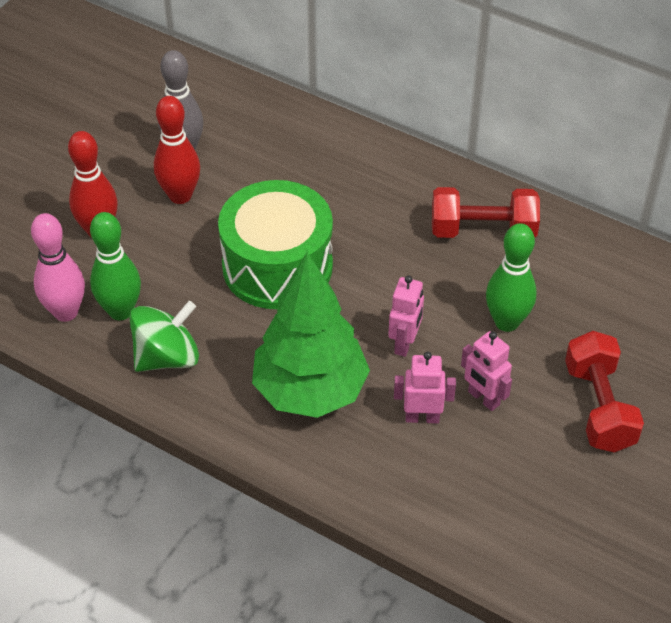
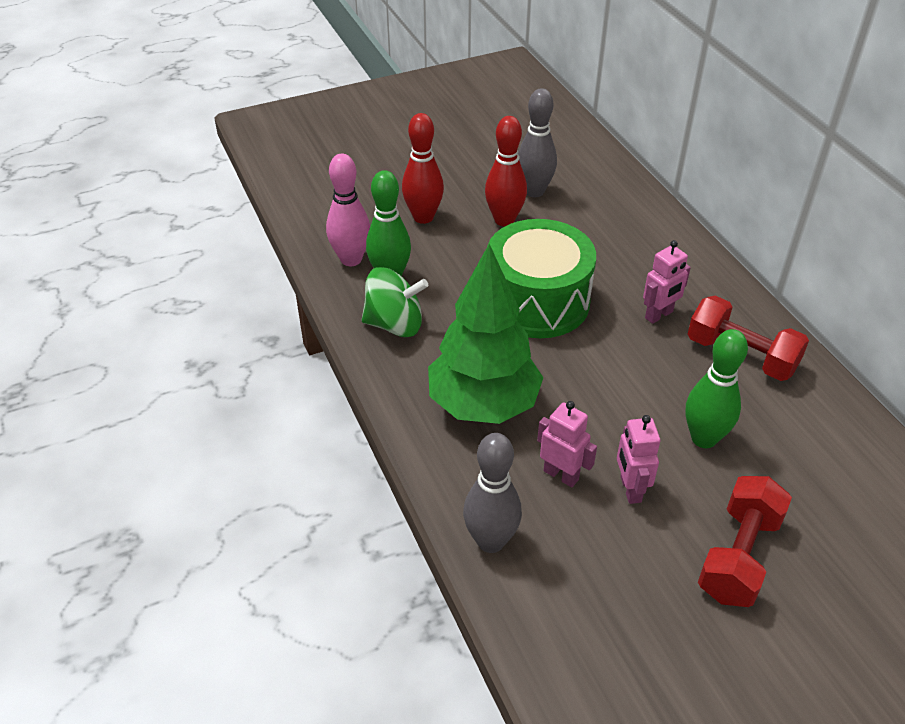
camera: 35 degrees right, 5 degrees down
(405, 343) = (595, 409): pink robot -> pink robot (659, 315)
(411, 506) = (491, 541): none -> grey bowling pin

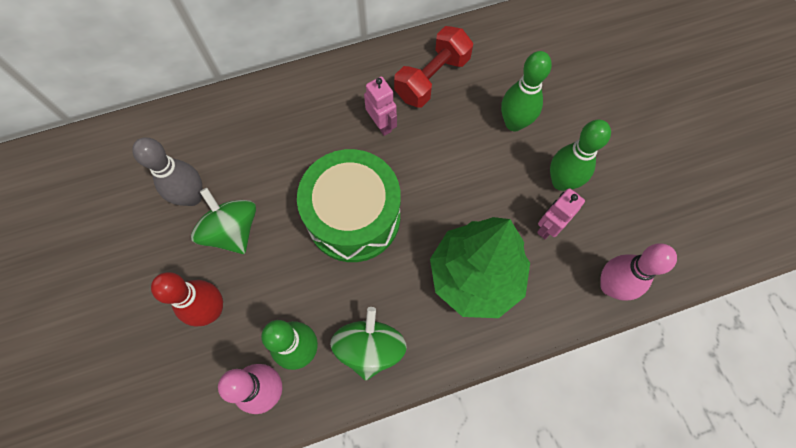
camera: 85 degrees left, 25 degrees up
(491, 541) = (610, 286): grey bowling pin -> pink bowling pin
(504, 220) = (232, 230): red bowling pin -> green spinning top
(630, 489) = (561, 181): pink robot -> green bowling pin
(738, 556) = (615, 127): red dumbbell -> none

